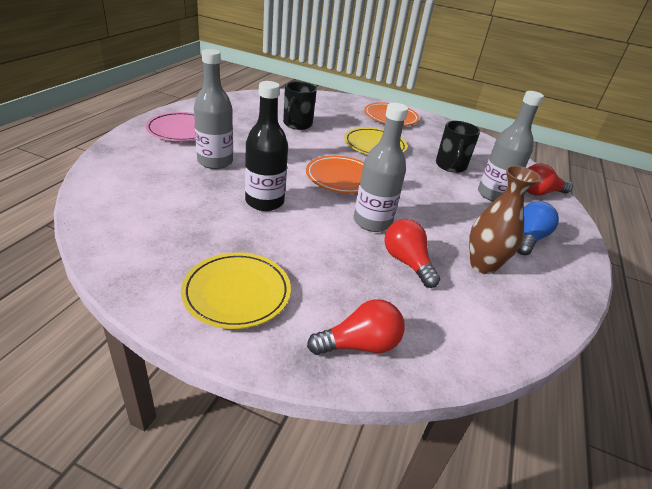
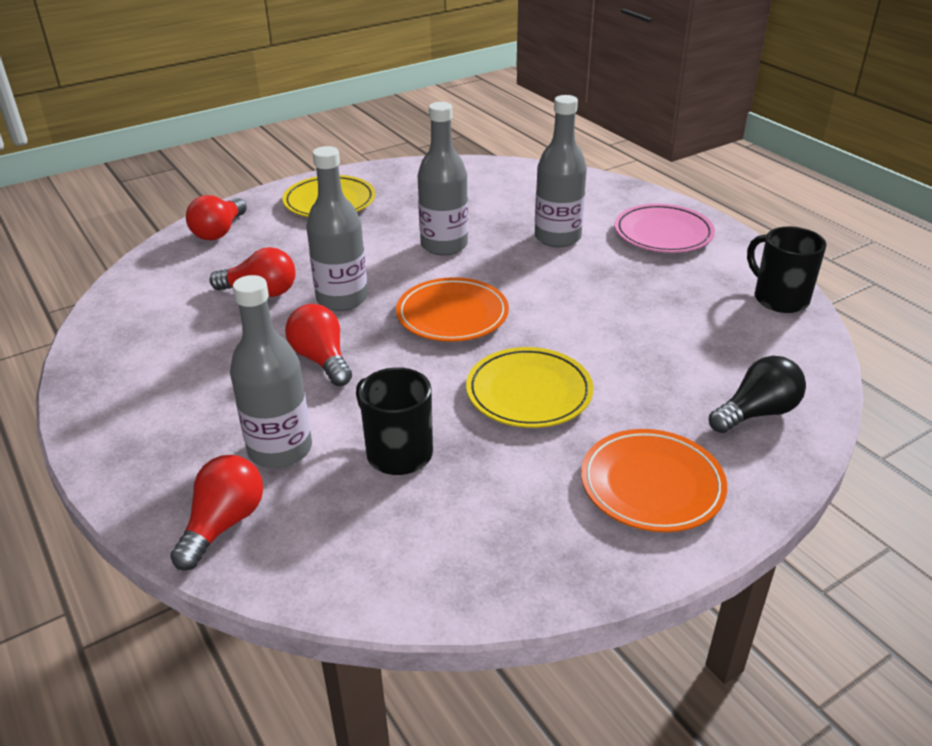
camera: 130 degrees right, 0 degrees up
(264, 202) = (444, 245): black bottle -> grey bottle
(297, 124) = (652, 335): black mug -> black mug (779, 298)
(327, 103) = (756, 413): none -> black light bulb
(430, 207) = (321, 360): none -> red light bulb
(483, 265) = (195, 340): brown vase -> none
(528, 238) = (174, 412): blue light bulb -> none

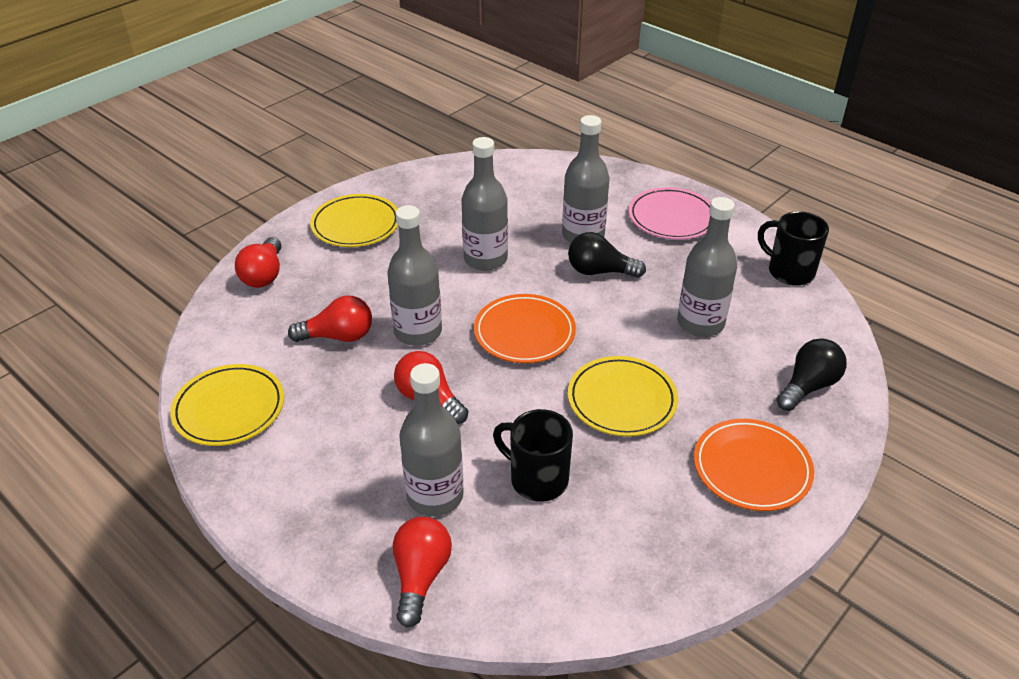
camera: 15 degrees left, 5 degrees up
(121, 338) = (229, 409): none -> yellow plate
(560, 271) = (600, 271): none -> black light bulb
(652, 333) = (700, 323): none -> grey bottle

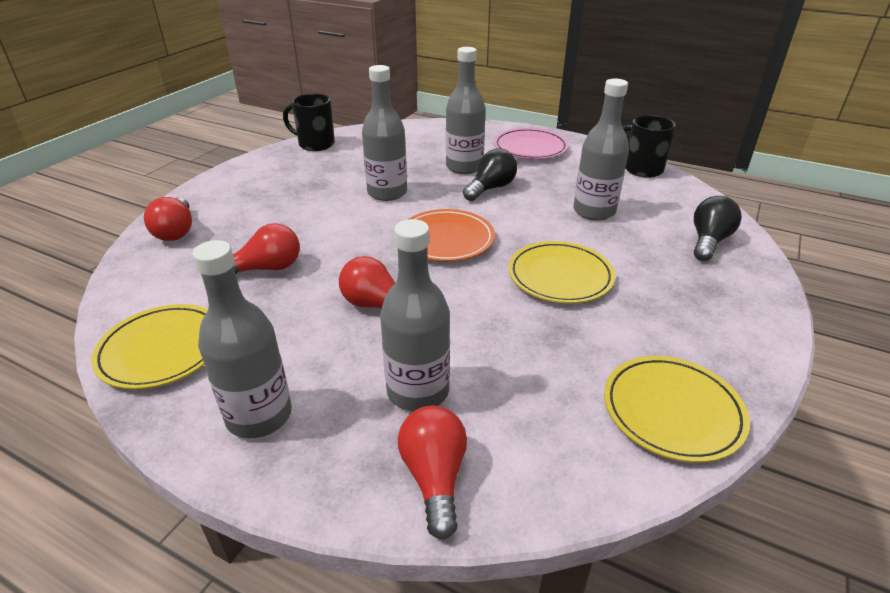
camera: 15 degrees left, 5 degrees down
(356, 225) = (258, 184): yellow plate -> yellow plate (672, 411)
(418, 332) = (345, 253): grey bottle -> grey bottle (259, 416)
(537, 479) = (515, 355): black mug -> black mug (315, 144)
(600, 271) = (490, 188): black light bulb -> black light bulb turned 135 degrees clockwise
(751, 468) = (705, 310): orange plate -> none

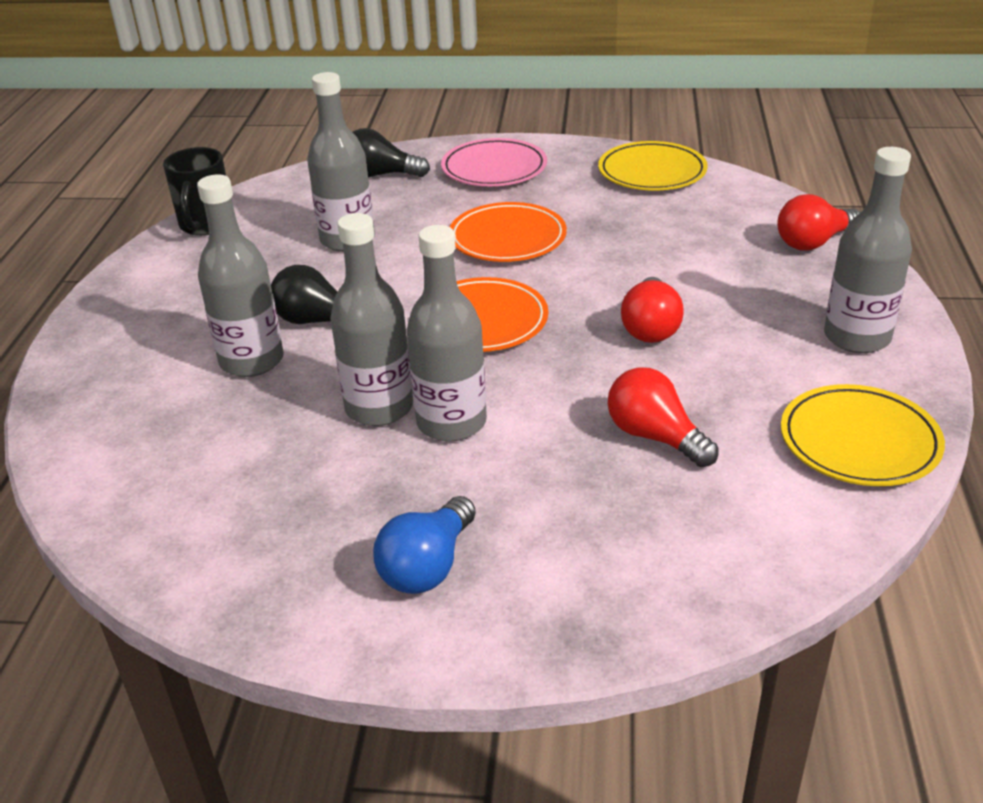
camera: 110 degrees left, 0 degrees up
(176, 231) = (643, 587): red light bulb -> none
(261, 185) = (428, 566): none -> blue light bulb
(315, 144) = (203, 577): black mug -> none
(418, 391) = (742, 271): grey bottle -> grey bottle (451, 422)
(530, 148) = (153, 318): pink plate -> pink plate (494, 168)
(560, 276) = (507, 238): yellow plate -> orange plate

